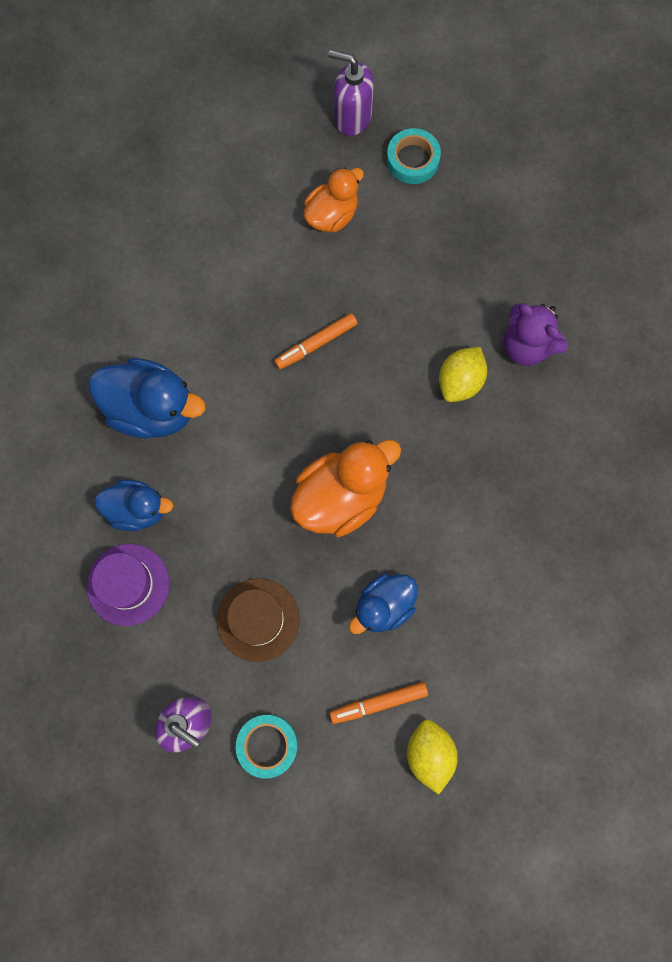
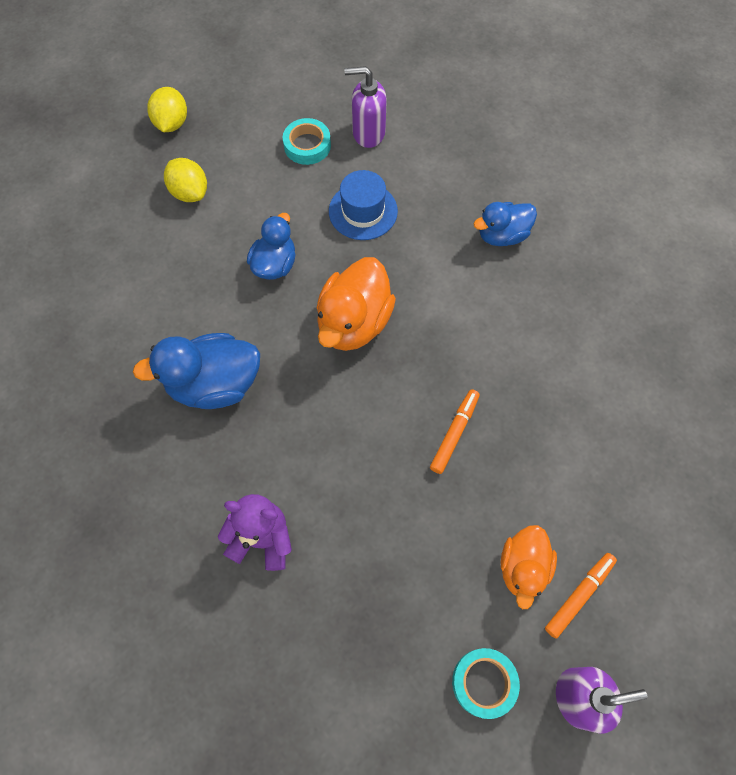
camera: 150 degrees right, 10 degrees down
(128, 584) = (471, 187): purple hat -> none
(152, 409) = (547, 308): blue duck -> blue duck (214, 384)
(258, 619) = (363, 211): brown hat -> blue hat
(378, 703) = (243, 204): orange marker -> orange marker (579, 595)
(460, 381) = (307, 470): yellow lemon -> yellow lemon (172, 123)

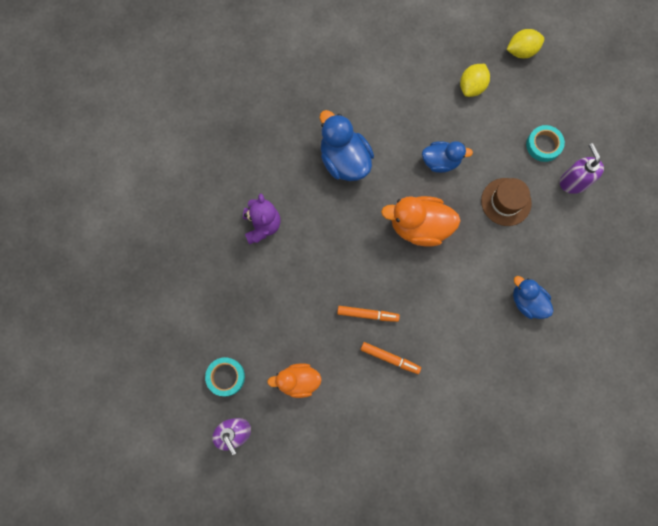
camera: 70 degrees right, 10 degrees up
(363, 211) = (506, 202): blue hat -> brown hat
(579, 595) = (293, 419): orange marker -> orange marker (390, 358)

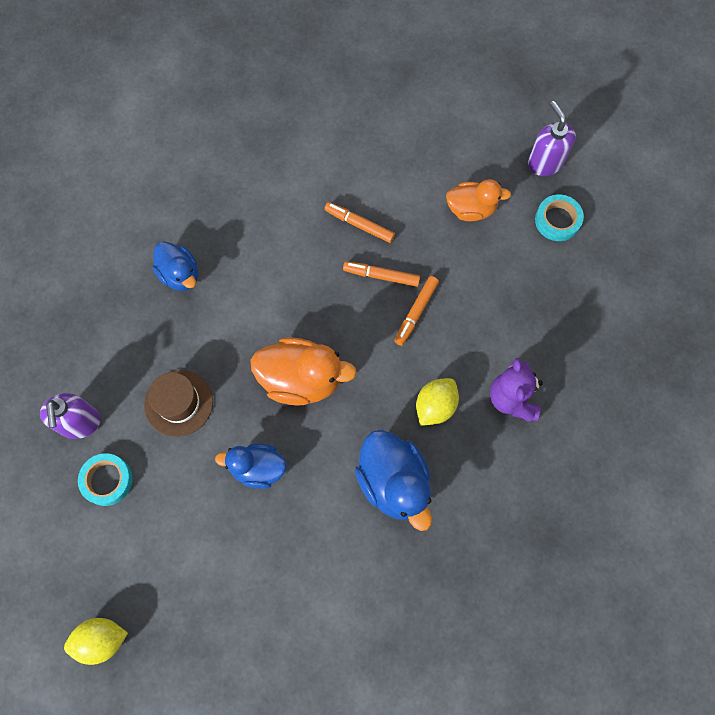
camera: 175 degrees left, 5 degrees down
(338, 286) = (416, 312): none -> orange marker
(472, 87) = (191, 584): yellow lemon -> yellow lemon (435, 406)

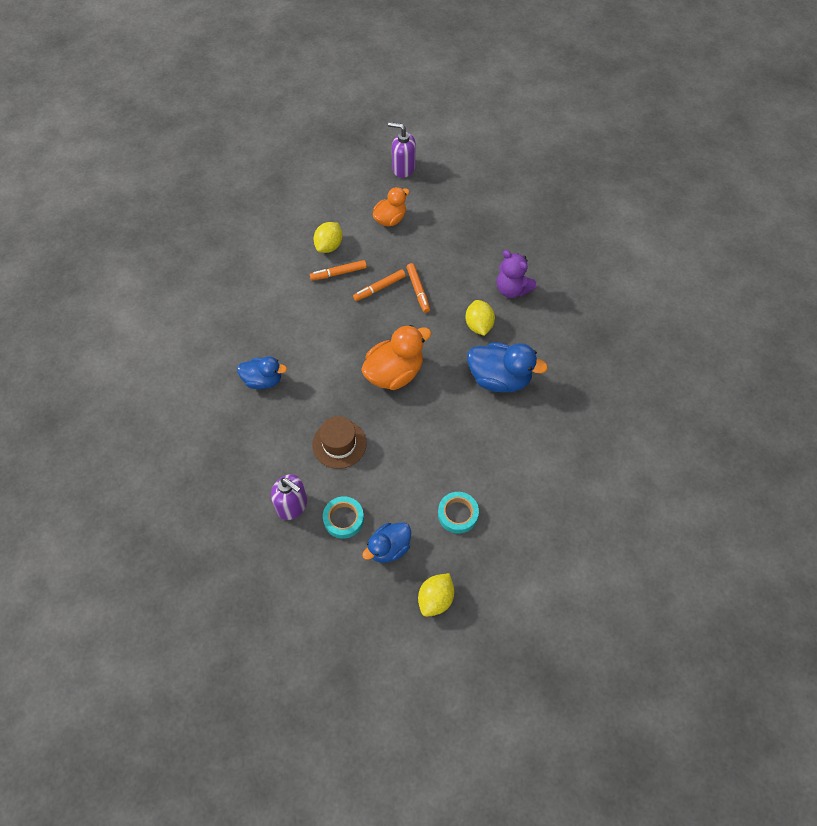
camera: 45 degrees left, 10 degrees down
(258, 468) = (421, 436): blue duck -> blue duck (389, 548)
(381, 187) = (329, 246): none -> yellow lemon
(557, 220) = (440, 190): turquoise tape -> turquoise tape (457, 514)

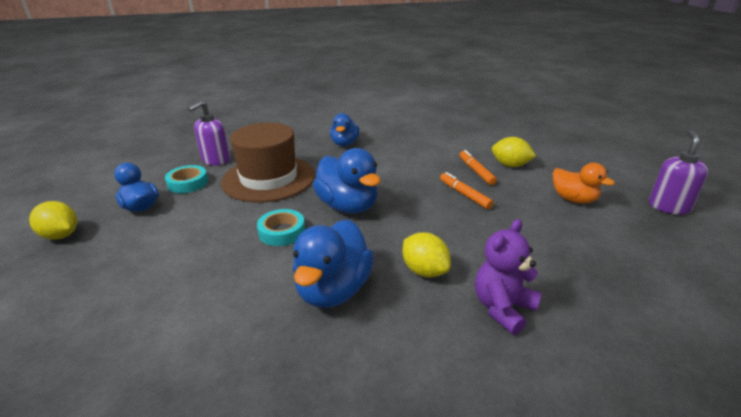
camera: 90 degrees right, 30 degrees down
(339, 444) = (269, 178): brown hat -> brown hat, size x1.71
(394, 373) = (348, 206): orange duck -> blue duck
(418, 290) = (470, 220): orange marker -> none
(457, 514) = (148, 251): turquoise tape -> turquoise tape (282, 232)
(479, 325) = (424, 271): yellow lemon -> yellow lemon turned 60 degrees clockwise

